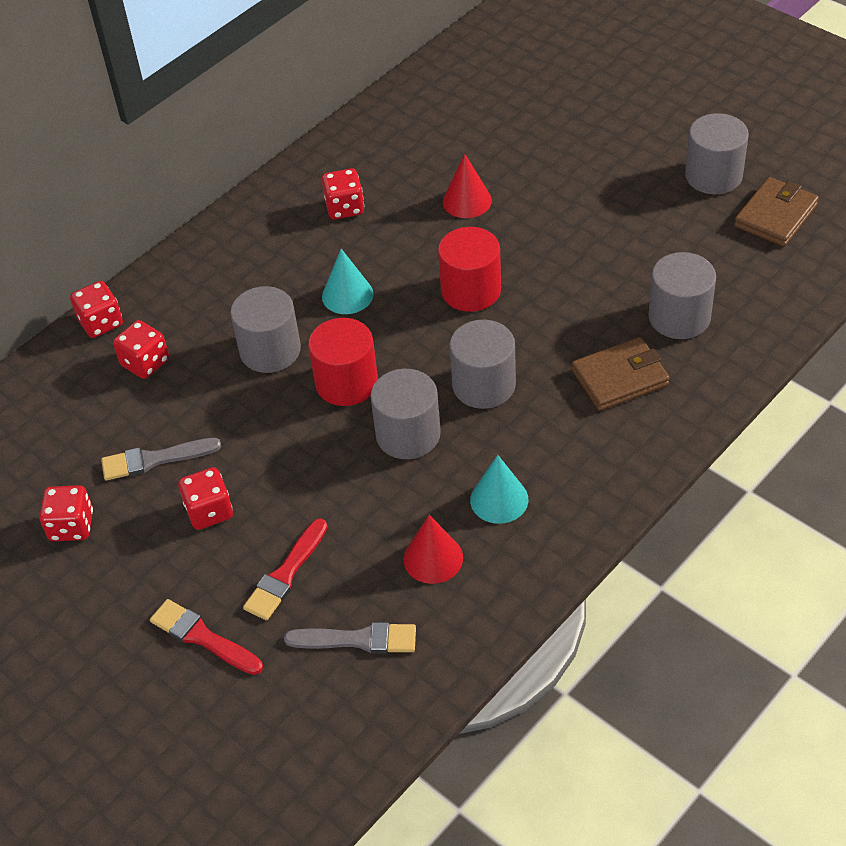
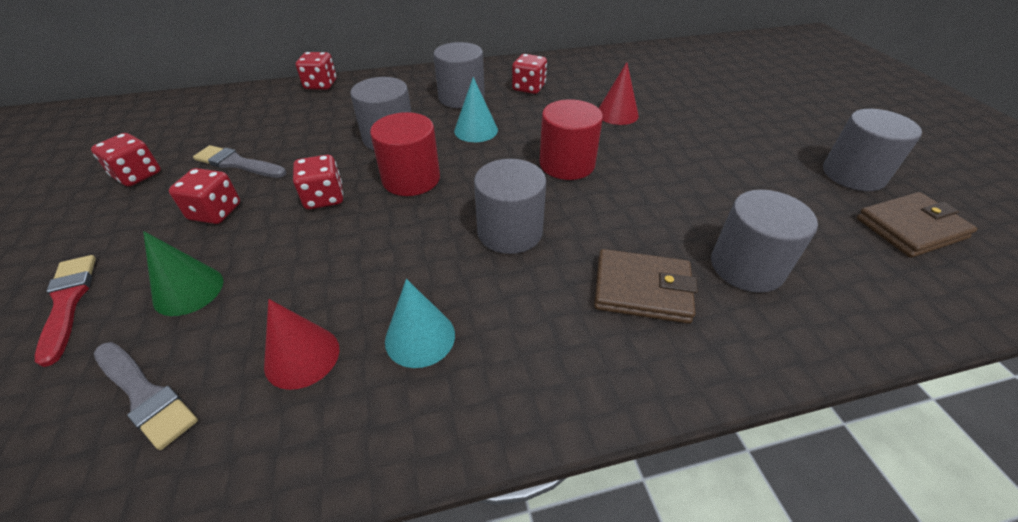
camera: 30 degrees right, 5 degrees down
(145, 363) = (313, 112): red dice -> red dice (324, 198)
(286, 574) = (188, 290): red brush -> green cone
(408, 434) = (410, 236): grey cylinder -> grey cylinder (461, 97)

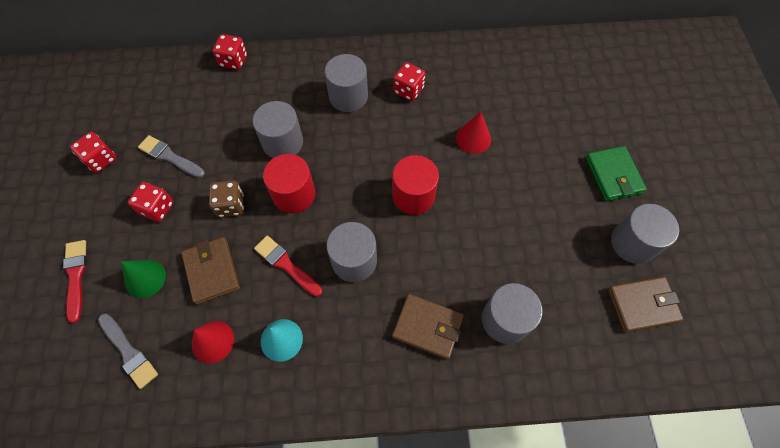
camera: 10 degrees right, 20 degrees up
(298, 268) = (212, 271): none -> brown wallet
(324, 198) = (230, 205): red dice -> brown dice
(412, 248) = (286, 265): none -> red brush
(476, 130) = (352, 143): turquoise cone -> none
(789, 125) = (613, 175): none -> green wallet

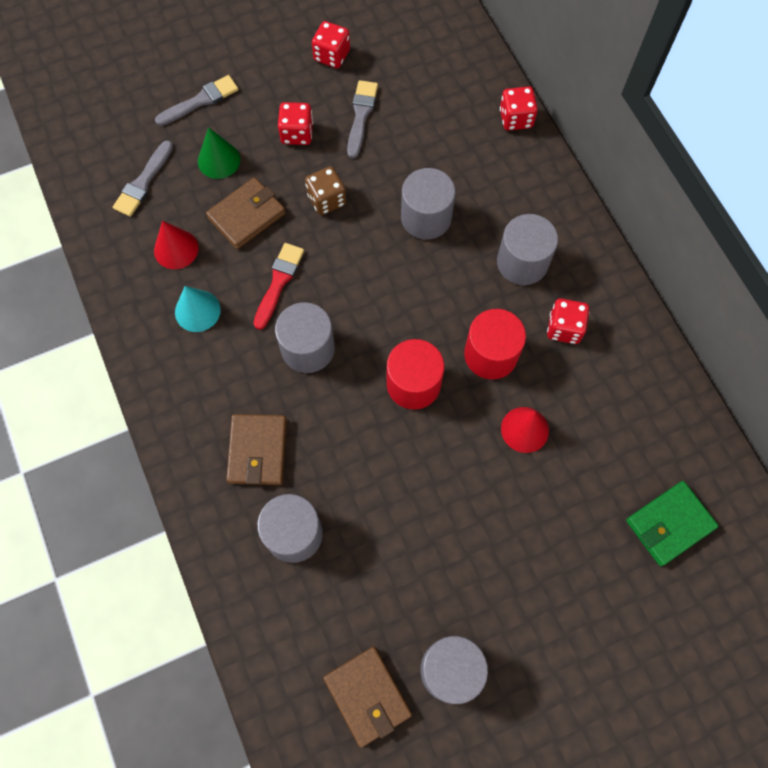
camera: 70 degrees right, 5 degrees up
(76, 276) = (200, 101): red brush -> grey brush
(294, 194) = (364, 256): red cylinder -> red cylinder (490, 354)
(613, 175) = (543, 625): green wallet -> green wallet (669, 524)

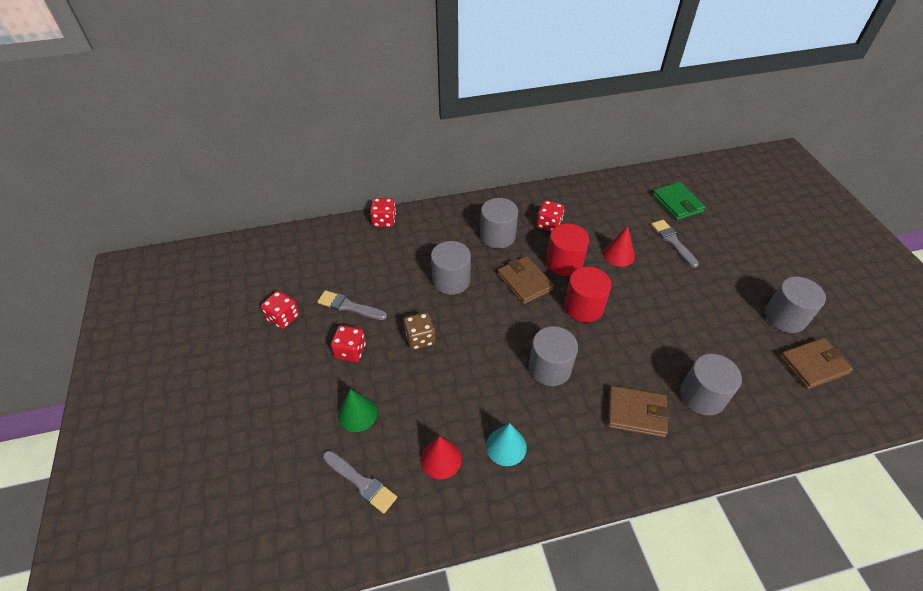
camera: 80 degrees left, 20 degrees down
(200, 101) = (288, 423): grey brush -> grey brush (673, 242)
(247, 215) = (420, 397): brown wallet -> brown wallet (525, 282)
(278, 282) = (489, 381): red brush -> none

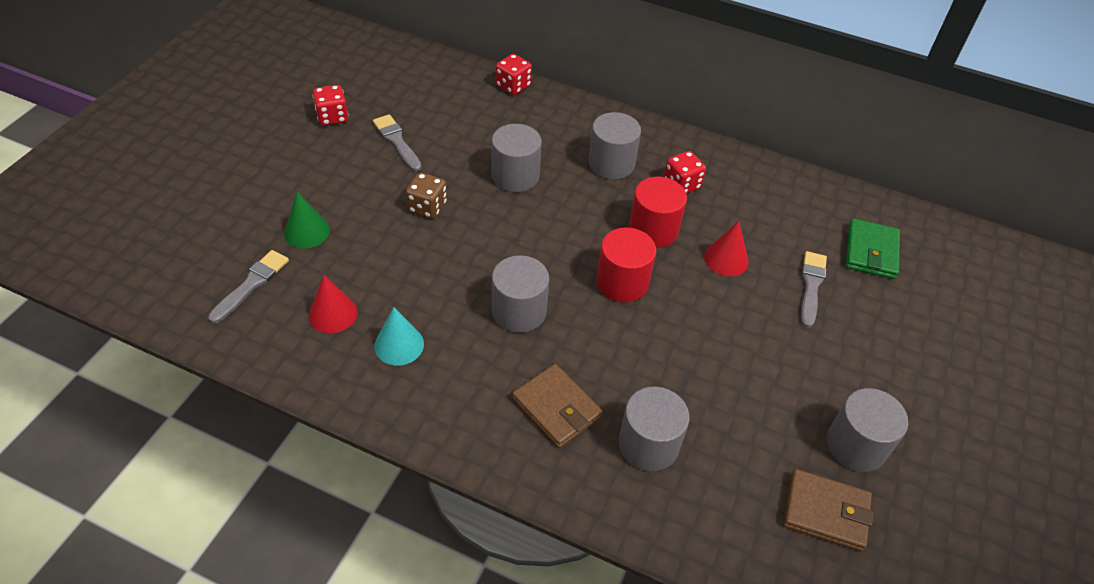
camera: 35 degrees right, 0 degrees up
(350, 351) = (356, 179): red dice -> none
(361, 482) = (251, 284): grey brush -> grey brush turned 135 degrees counterclockwise
(525, 282) = (588, 222): brown wallet -> none

